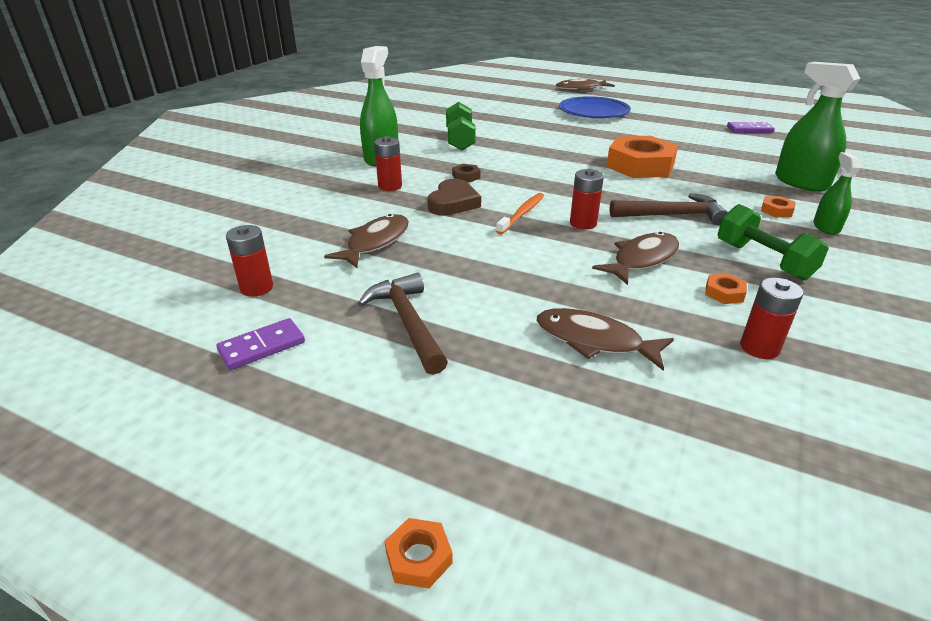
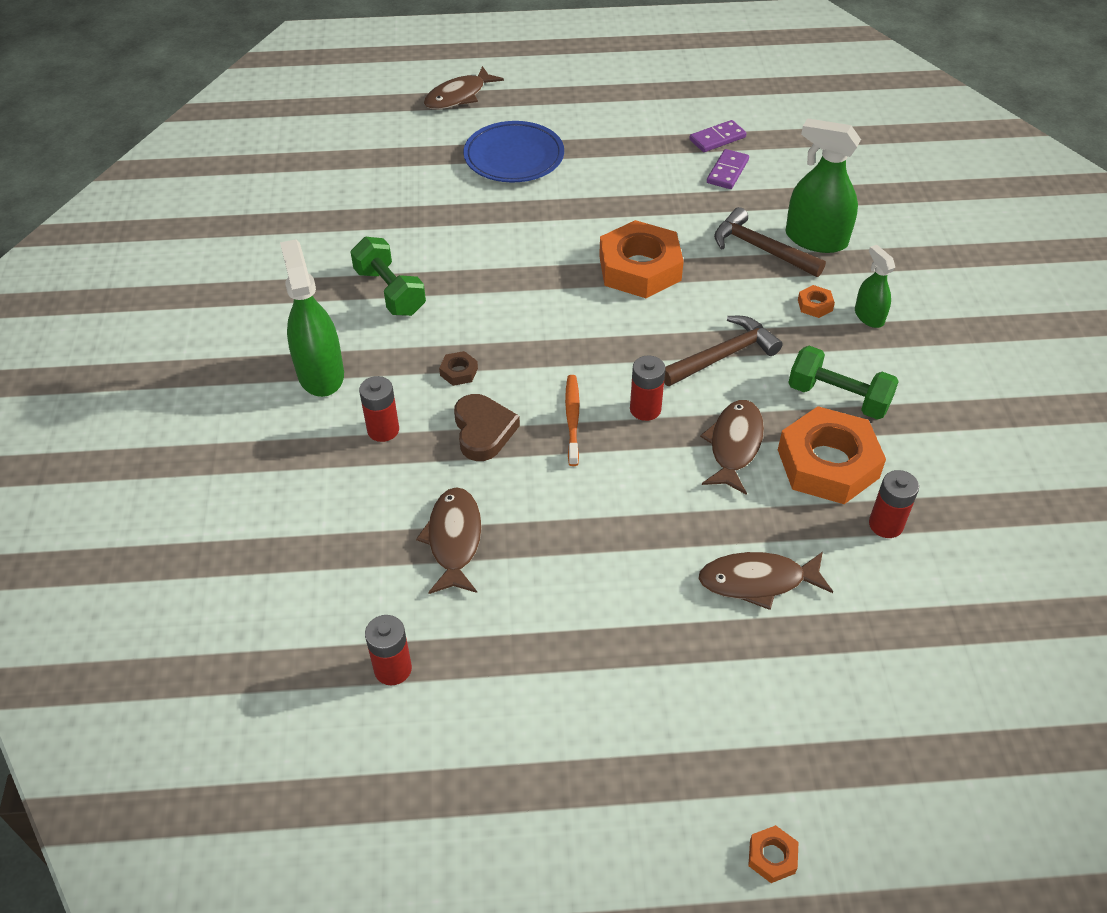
camera: 30 degrees left, 15 degrees up
(262, 346) = (477, 739): purple domino -> purple domino (727, 171)
(407, 322) = (584, 640): brown hammer -> brown hammer (760, 249)
(724, 293) = (827, 463): orange nut -> orange nut, size x2.49

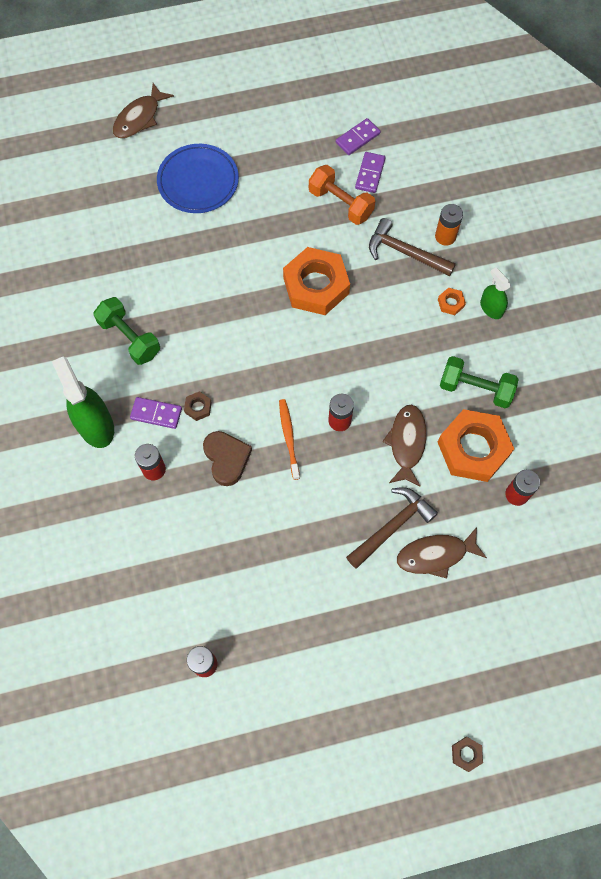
camera: 10 degrees left, 20 degrees up
(402, 372) = (156, 414): none -> purple domino
(454, 540) = (224, 555): brown fish -> none
(686, 195) = (340, 203): none -> orange dumbbell
(723, 355) = (389, 362): brown hammer -> brown hammer (392, 526)
(772, 856) = (466, 754): orange nut -> brown nut
(816, 239) = (445, 236): green spray bottle -> orange battery

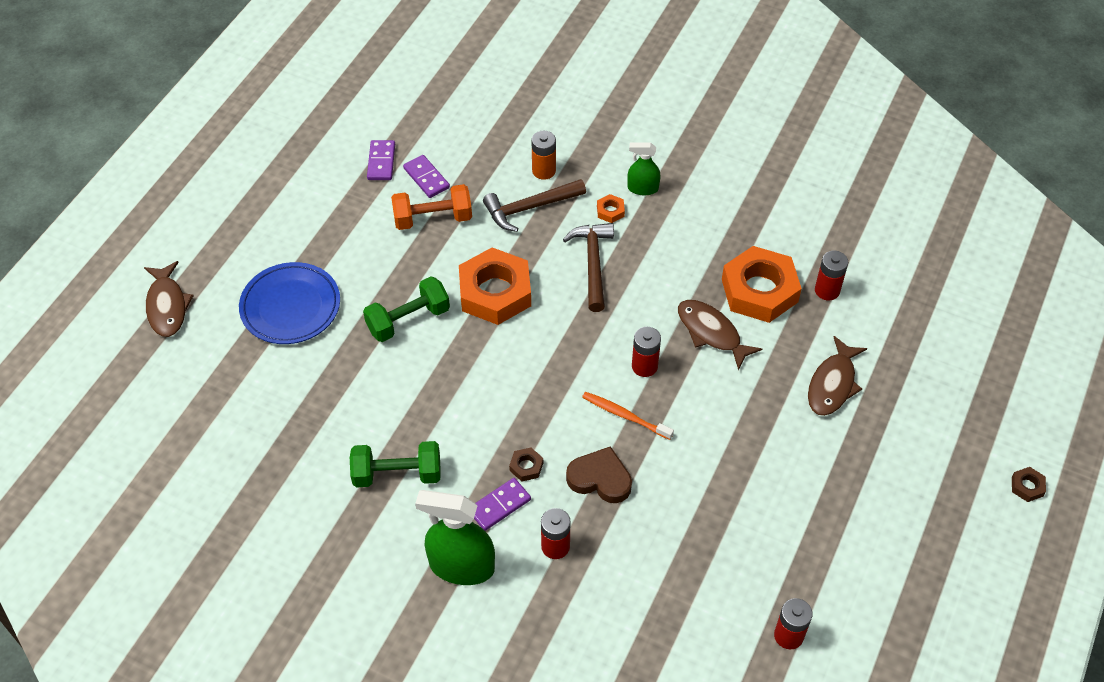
camera: 50 degrees left, 15 degrees down
(392, 526) = (779, 397): brown hammer -> brown hammer (593, 263)
(475, 388) = (706, 250): green dumbbell -> green dumbbell (408, 320)

